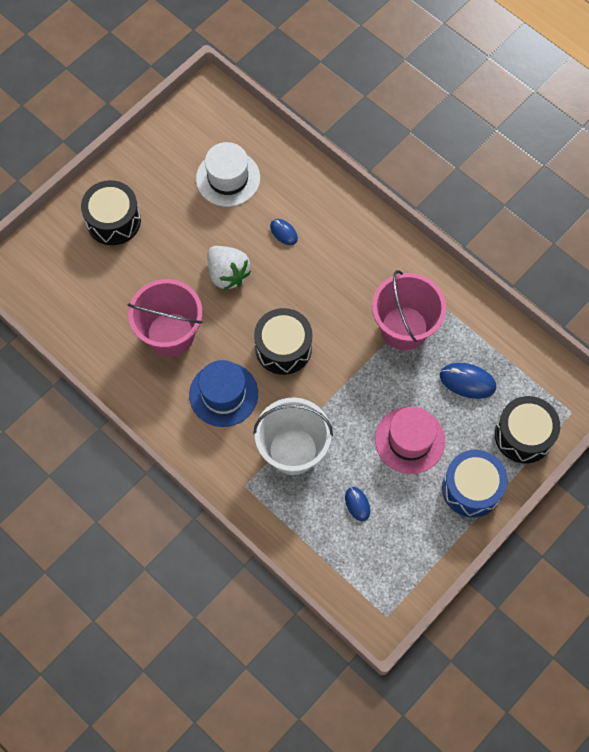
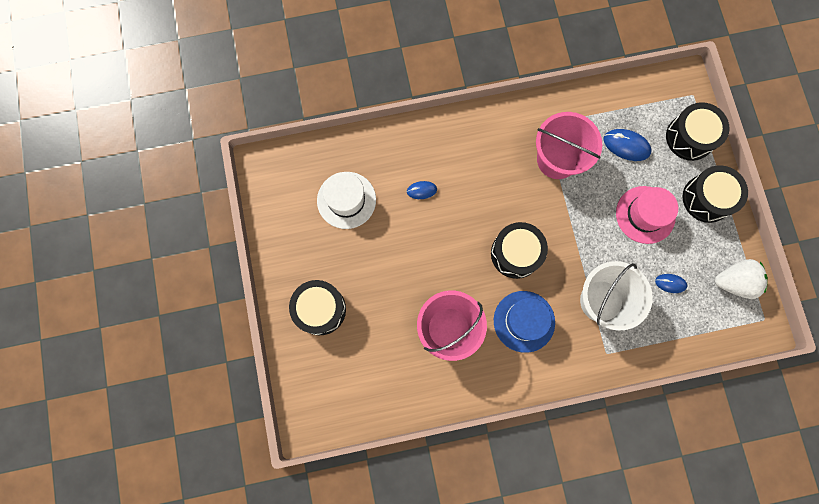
camera: 55 degrees left, 10 degrees up
(227, 274) = (427, 253): white strawberry -> white strawberry (734, 282)
(467, 381) = (626, 146): blue mouse -> blue mouse turned 60 degrees clockwise
(471, 488) = (707, 198): blue drum -> black drum

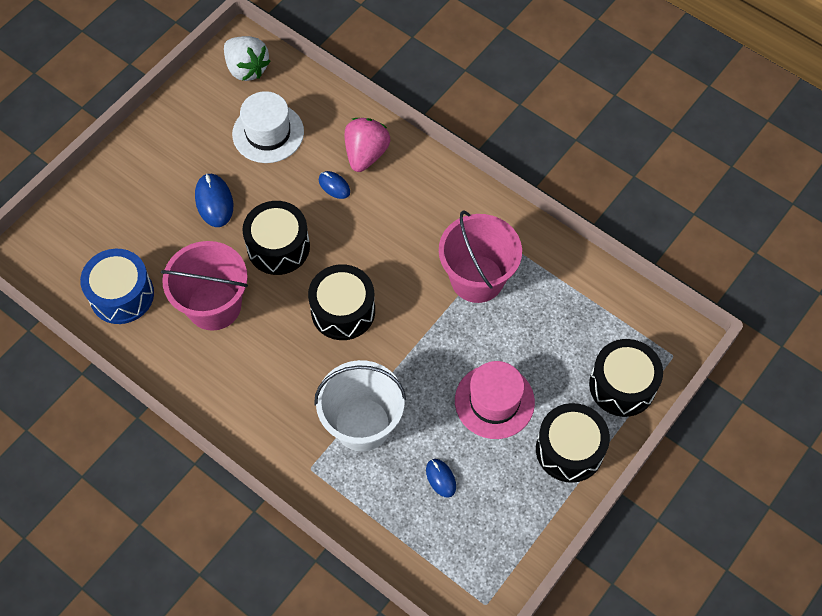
camera: 50 degrees right, 15 degrees down
(320, 309) = (142, 187): black drum -> black drum (278, 247)
(392, 381) = (122, 295): none -> blue drum
(414, 153) = (366, 154): none -> pink strawberry
(524, 321) = (278, 367): blue hat -> none
(626, 146) = (553, 331): blue mouse -> blue mouse (214, 202)
(734, 282) = (500, 542): white strawberry -> white strawberry (247, 69)

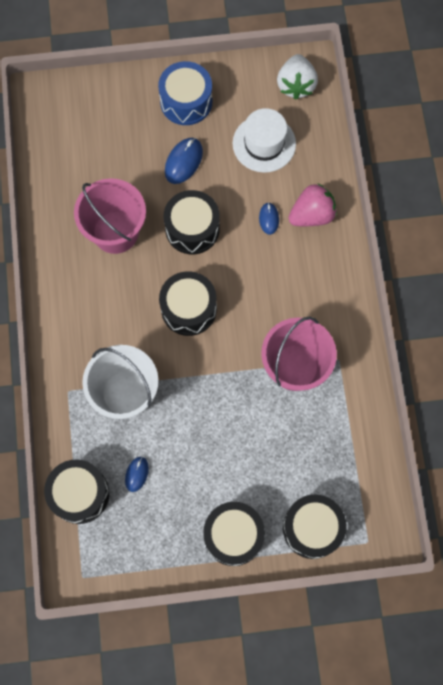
camera: 45 degrees right, 10 degrees up
(122, 295) = (69, 174): blue drum -> blue drum (186, 101)
(410, 540) = (80, 494): none -> black drum
(494, 401) = (220, 458): pink hat -> none

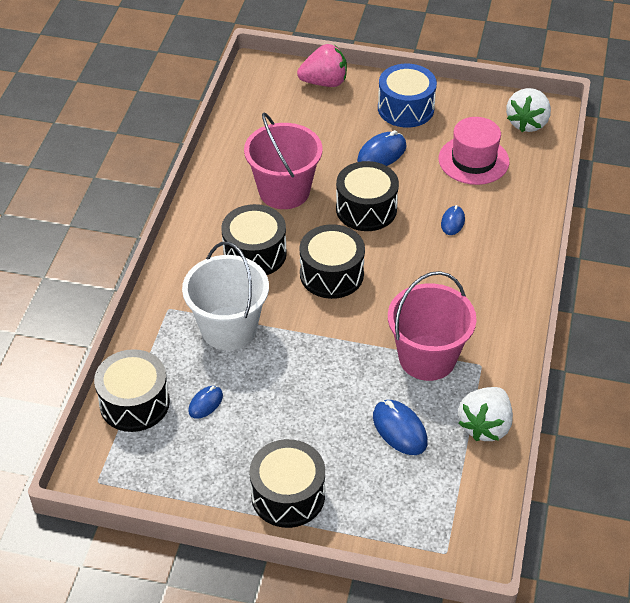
camera: 20 degrees right, 25 degrees down
(264, 143) = (473, 160): white hat -> pink hat
(296, 444) = (399, 429): none -> blue mouse
(312, 215) = (501, 231): pink strawberry -> pink strawberry (324, 82)
(312, 528) = (384, 517): black drum -> black drum (255, 253)
(360, 417) = (485, 426): none -> white strawberry

